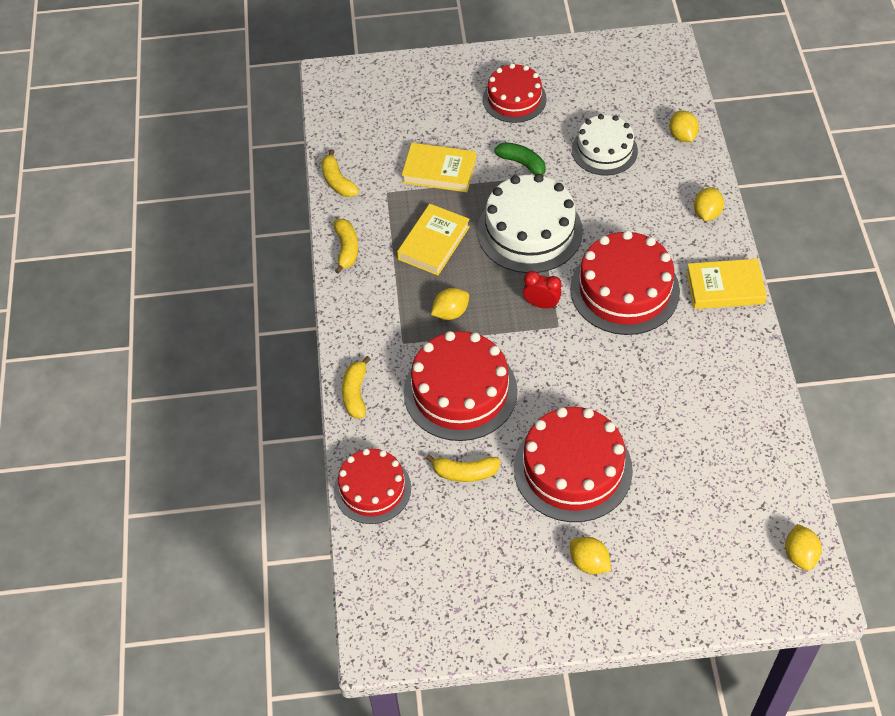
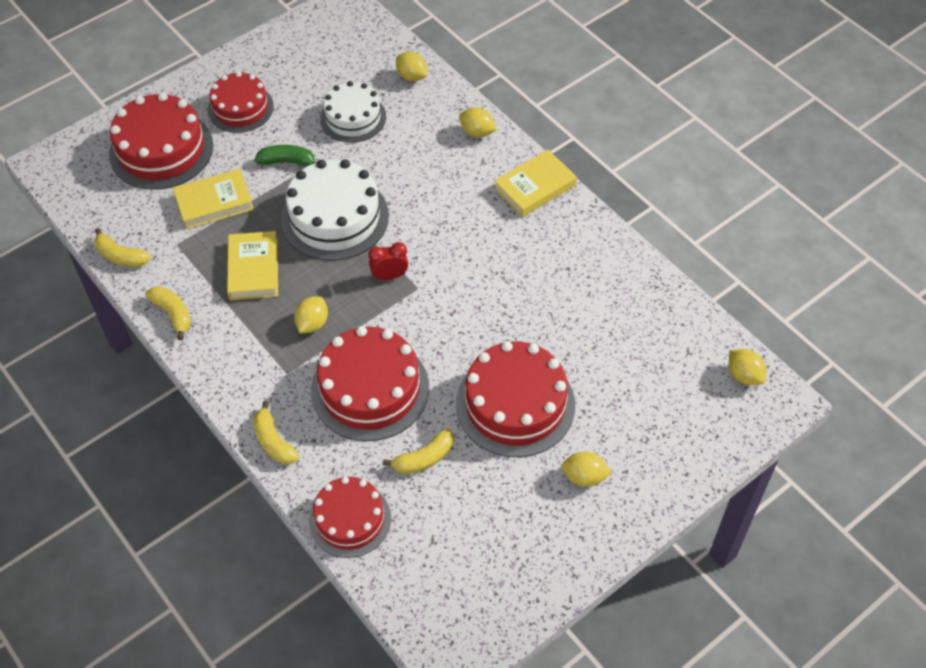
camera: 35 degrees left, 0 degrees up
(624, 290) = (453, 229): red cake -> red cake (161, 150)
(706, 213) = (477, 132): yellow lemon -> yellow lemon turned 45 degrees counterclockwise

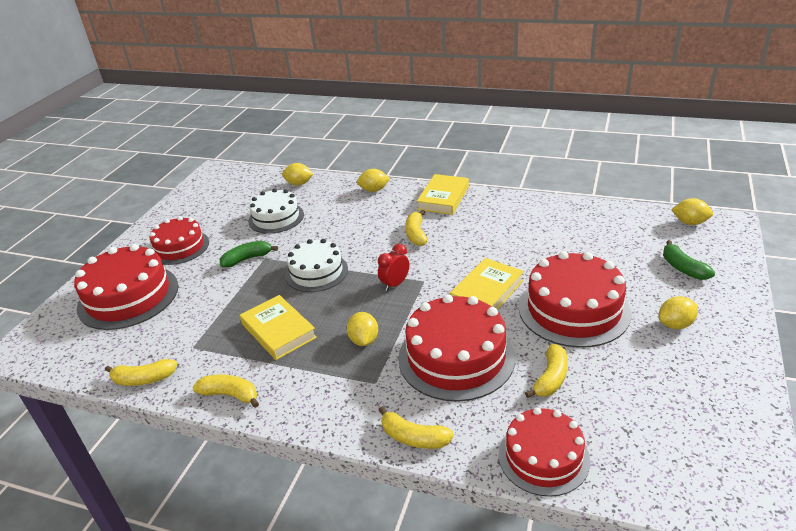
camera: 30 degrees left, 20 degrees down
(214, 202) = (205, 307): yellow book -> yellow book (487, 291)
(335, 217) = (316, 272): white cake -> white cake, size x0.65
(463, 223) = (416, 234): none -> yellow banana
(666, 424) = (683, 268): none -> green banana

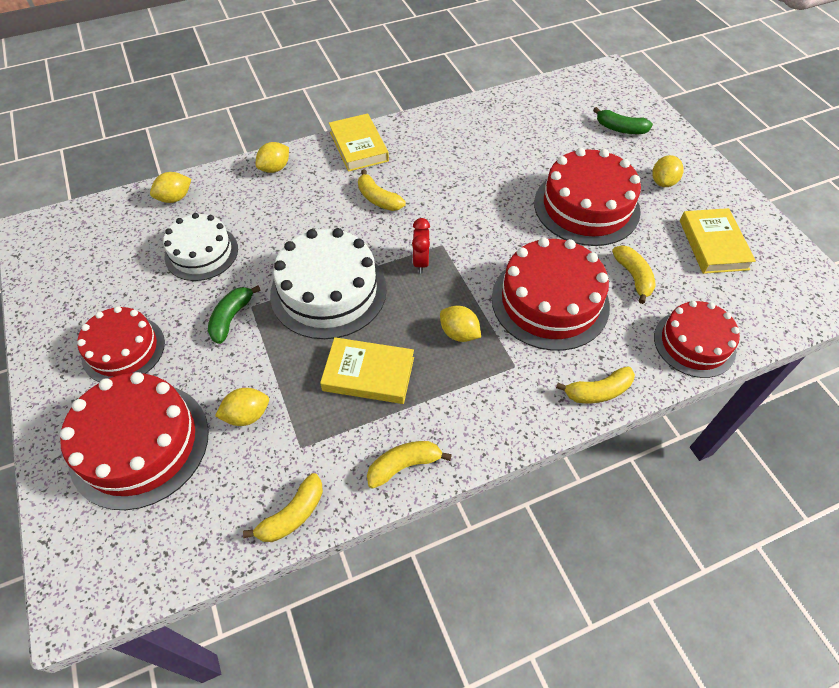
camera: 45 degrees left, 20 degrees up
(316, 272) = (328, 291): white cake -> white cake, size x1.54
(487, 291) = (506, 226): yellow book -> yellow book (713, 244)
(690, 222) = (584, 83): yellow lemon -> yellow lemon (247, 415)

